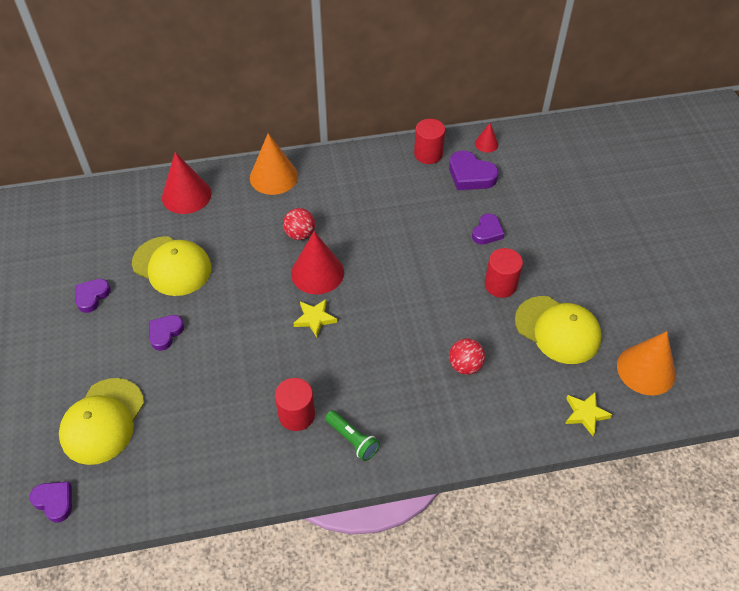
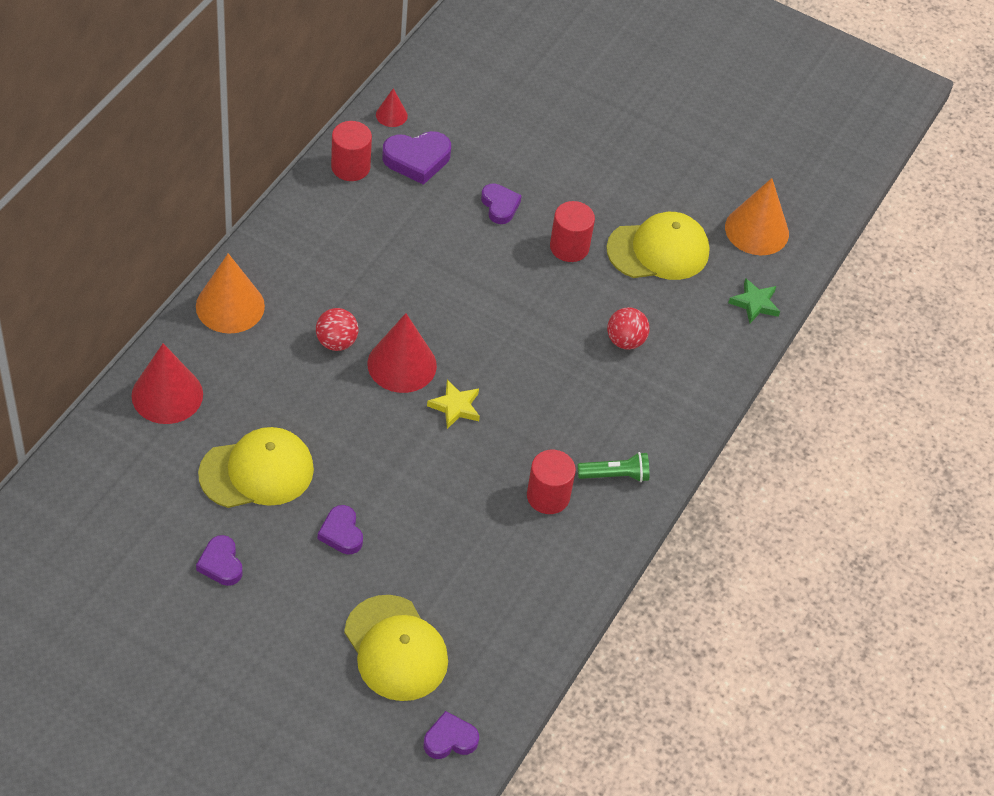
camera: 55 degrees left, 0 degrees up
(585, 414) = (755, 303): yellow star -> green star

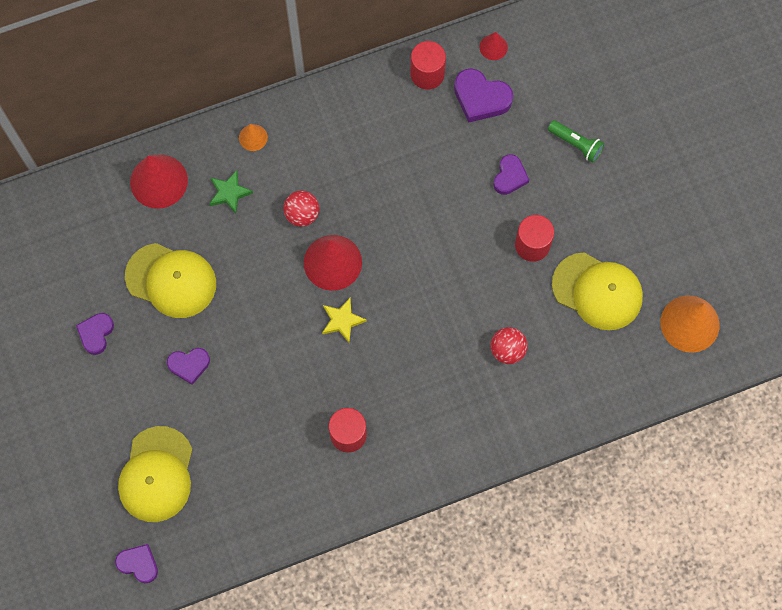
camera: 45 degrees right, 20 degrees up
(230, 306) = (253, 137): orange cone -> orange cone, size x0.50
(341, 533) = (189, 365): purple heart -> purple heart turned 120 degrees counterclockwise
(615, 475) = (409, 451): green flashlight -> green flashlight (576, 144)
(755, 303) = (632, 384): green star -> green star (229, 193)

